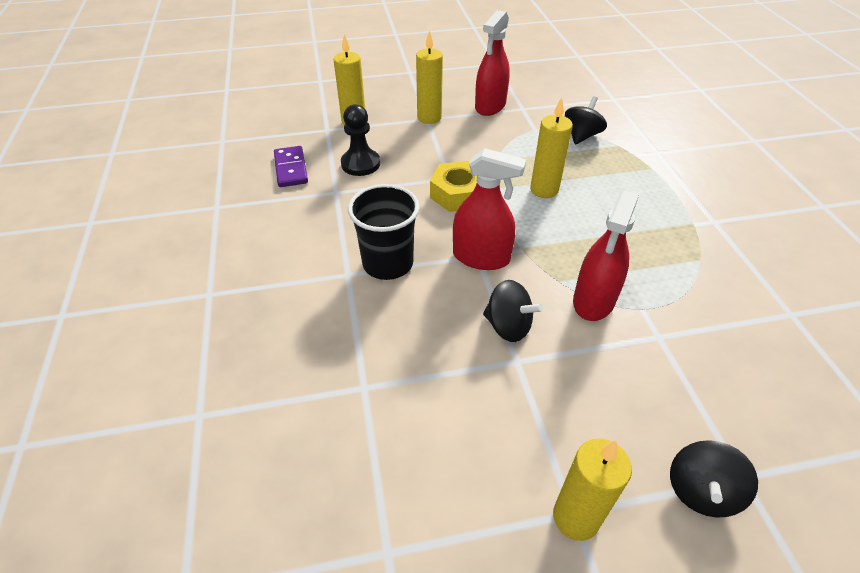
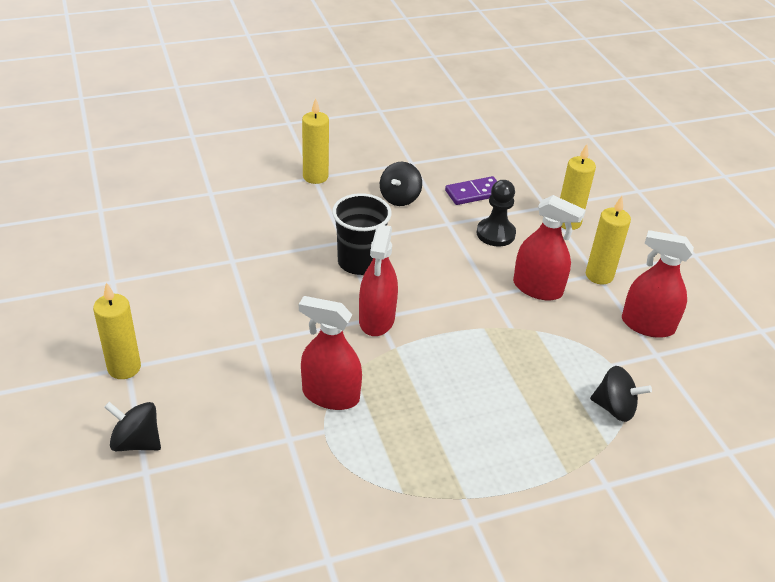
camera: 80 degrees right, 5 degrees down
(442, 151) = (537, 288): none -> red spray bottle
(458, 194) = (466, 301): yellow nut -> none
(508, 326) = (294, 336): black spinning top -> black spinning top (399, 198)
(544, 190) = (492, 367): yellow candle -> yellow candle (315, 177)

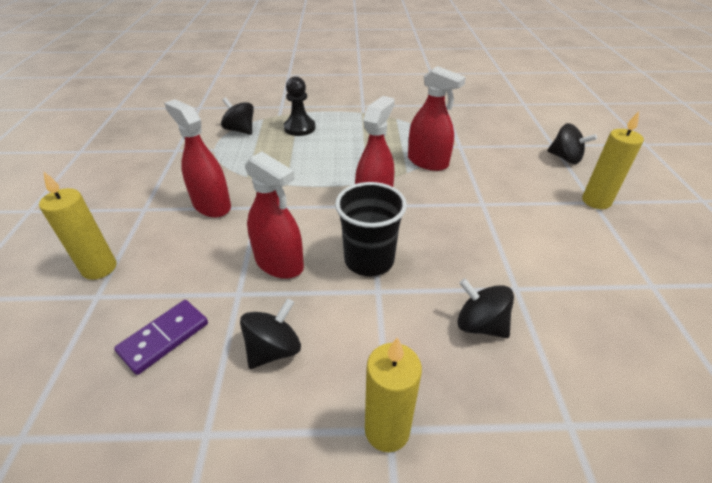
camera: 160 degrees left, 0 degrees up
(262, 231) = (480, 325): none -> black spinning top
(474, 193) = (164, 338): purple domino -> purple domino turned 45 degrees counterclockwise
(495, 234) = (196, 268): black pawn -> black pawn (299, 128)
(599, 275) = (144, 207): yellow candle -> none
(647, 325) = (157, 166): red spray bottle -> red spray bottle (279, 263)

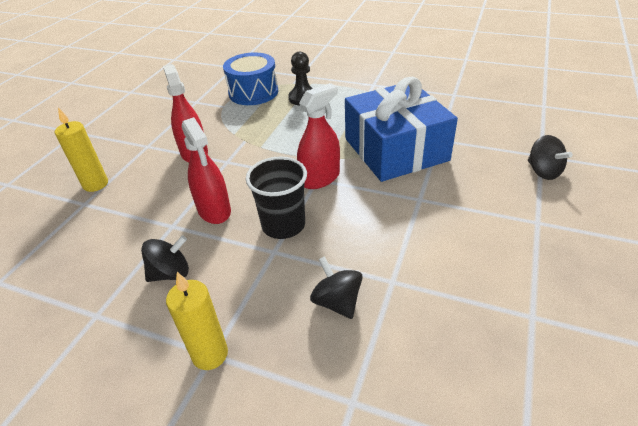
camera: 25 degrees right, 0 degrees up
(164, 338) = (107, 244): purple domino -> none
(240, 130) = (253, 92): black spinning top -> blue drum
(427, 162) = (396, 149): red spray bottle -> blue gift
(596, 201) = (540, 222): yellow candle -> none

